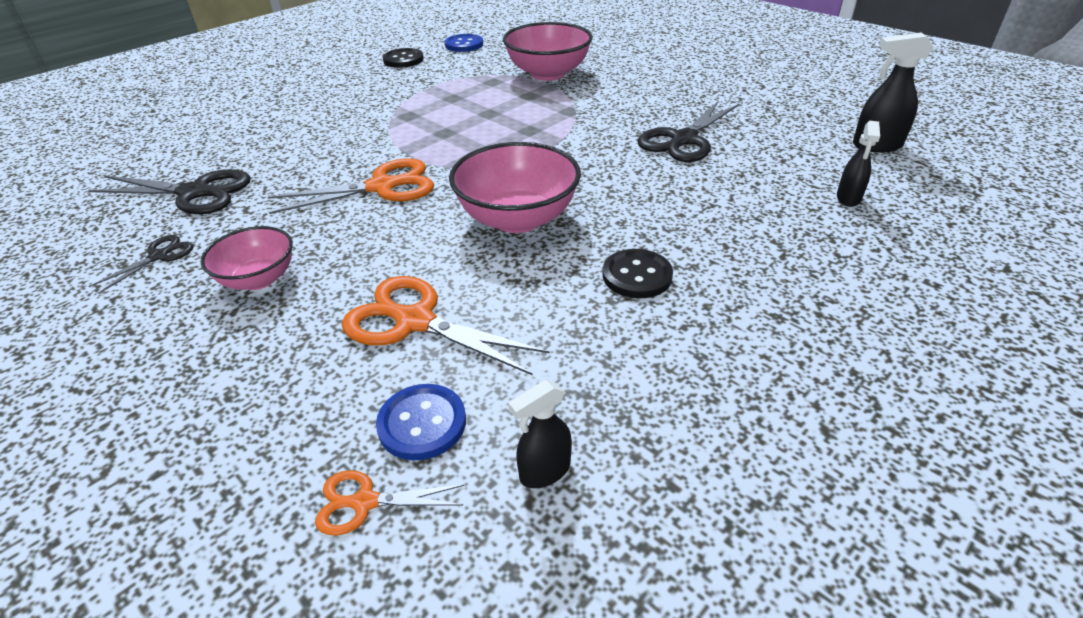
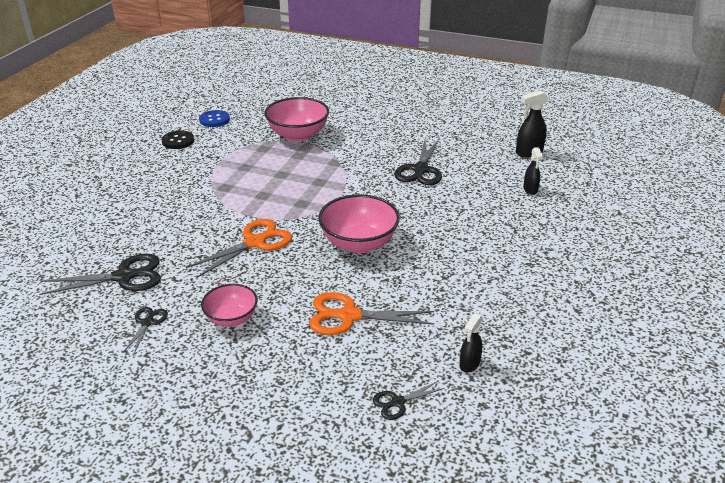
camera: 25 degrees left, 5 degrees down
(364, 502) = (397, 402): orange scissors -> black scissors
(422, 423) = (396, 362): blue button -> none
(637, 276) = (449, 260): black button -> none

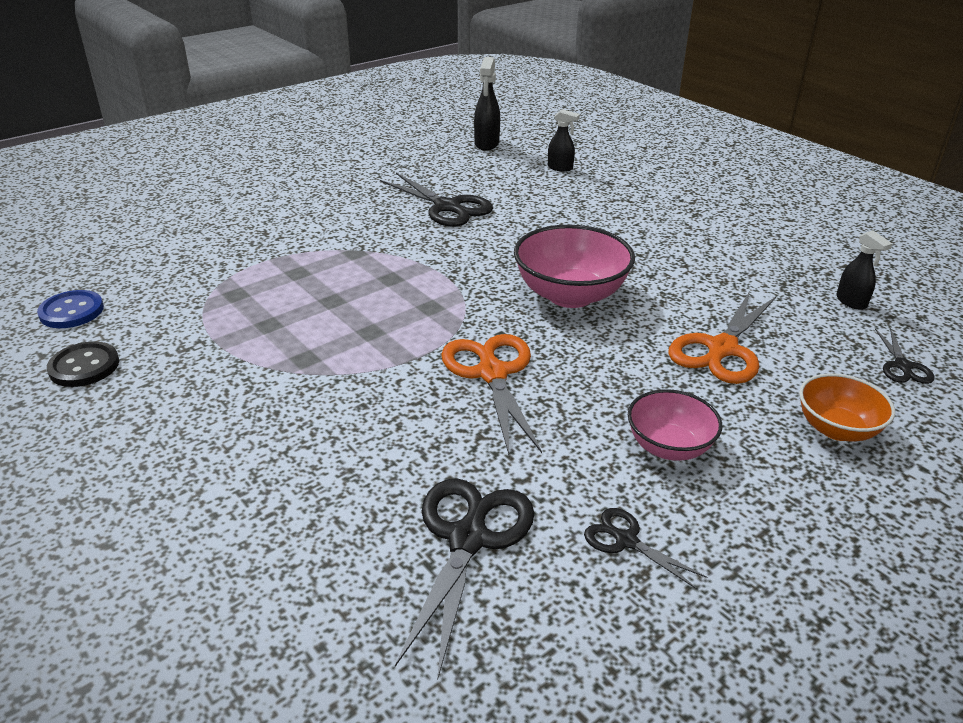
camera: 60 degrees left, 0 degrees up
(295, 381) = (836, 429): none -> orange bowl
(298, 135) = (240, 256): pink bowl -> none

